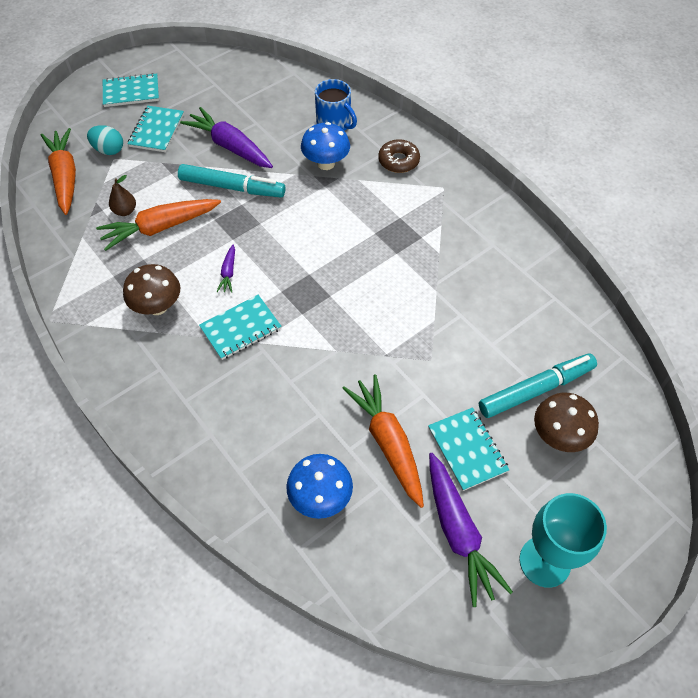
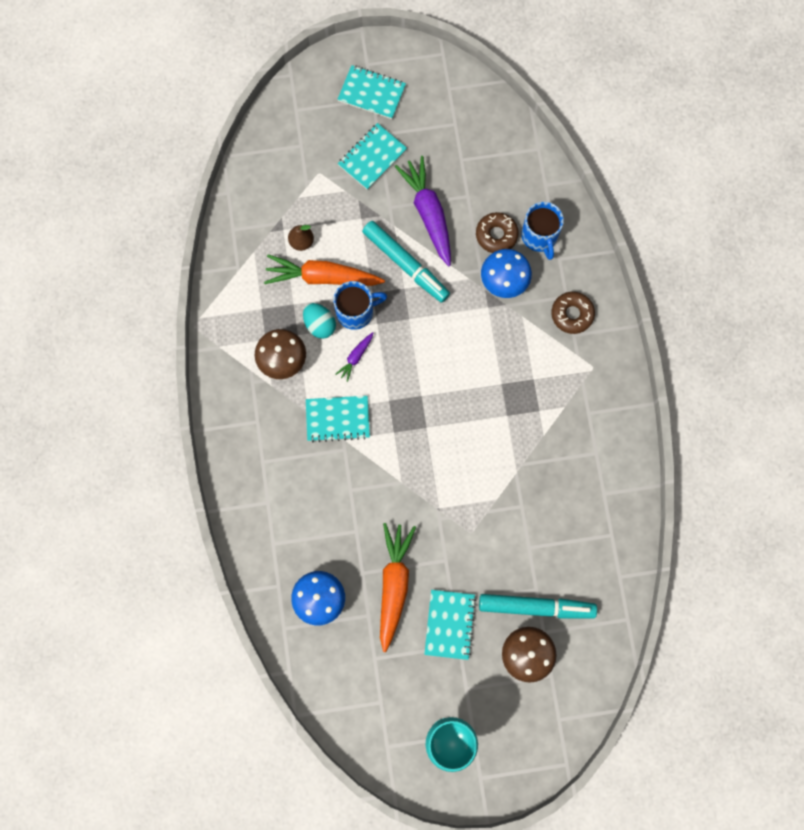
camera: 30 degrees right, 20 degrees up
(65, 177) = (267, 172): orange carrot -> none
(109, 150) = (319, 160): turquoise egg -> turquoise egg (320, 324)
(207, 239) = (356, 312): none -> blue mug
(298, 137) = (496, 235): none -> brown donut
(458, 532) = (401, 682): purple carrot -> none

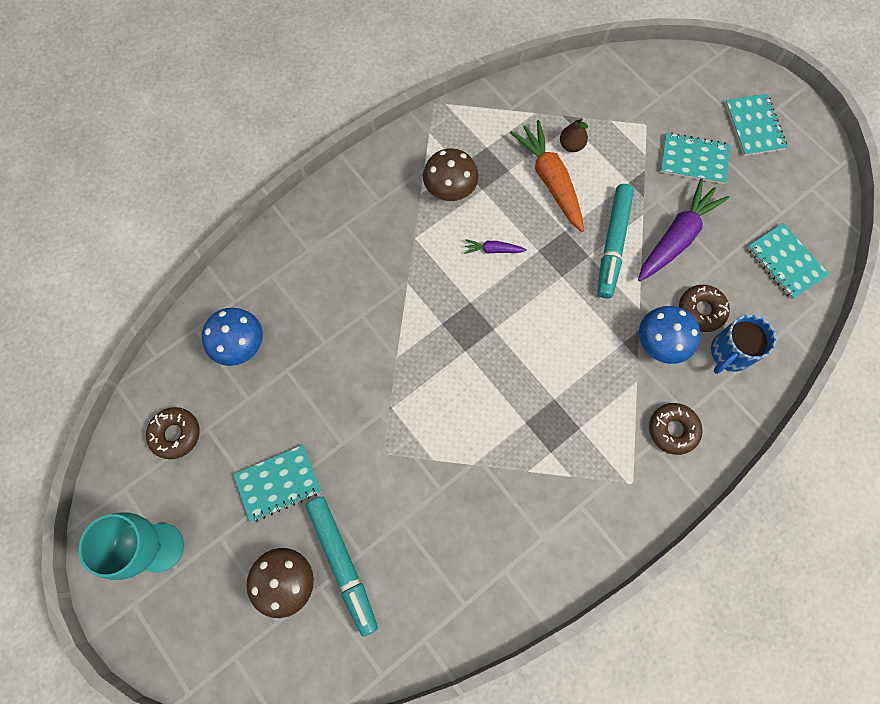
camera: 60 degrees right, 5 degrees down
(320, 324) = (504, 202): turquoise egg -> none
(337, 419) = (424, 266): turquoise notebook -> turquoise notebook (785, 262)
(356, 312) = (537, 226): blue mug -> none
(365, 685) = (175, 434): none -> brown donut
(394, 584) = (290, 406): orange carrot -> none

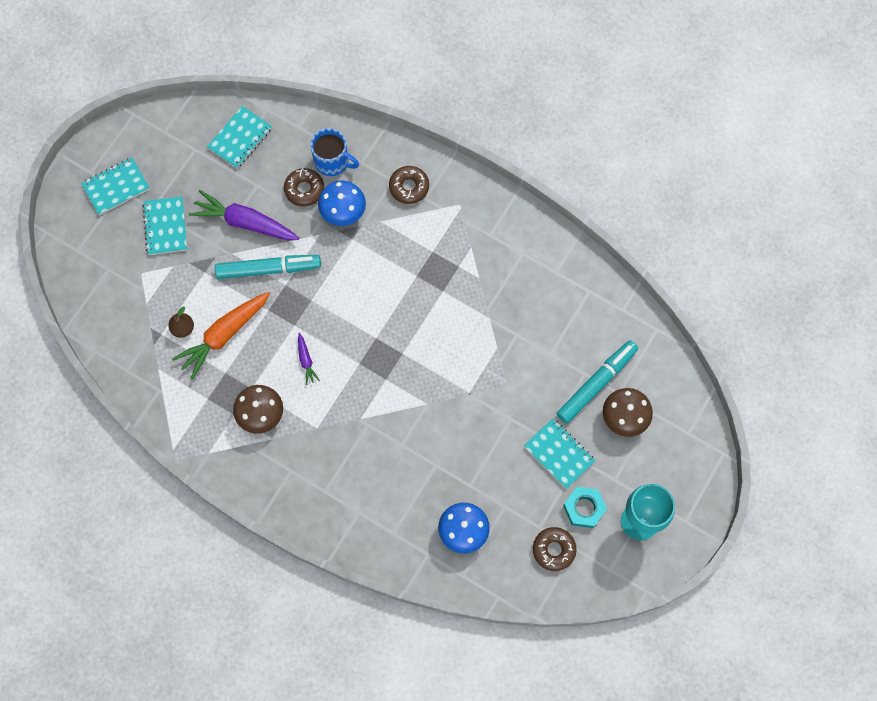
camera: 110 degrees left, 0 degrees up
(204, 487) = (584, 508): none -> turquoise nut

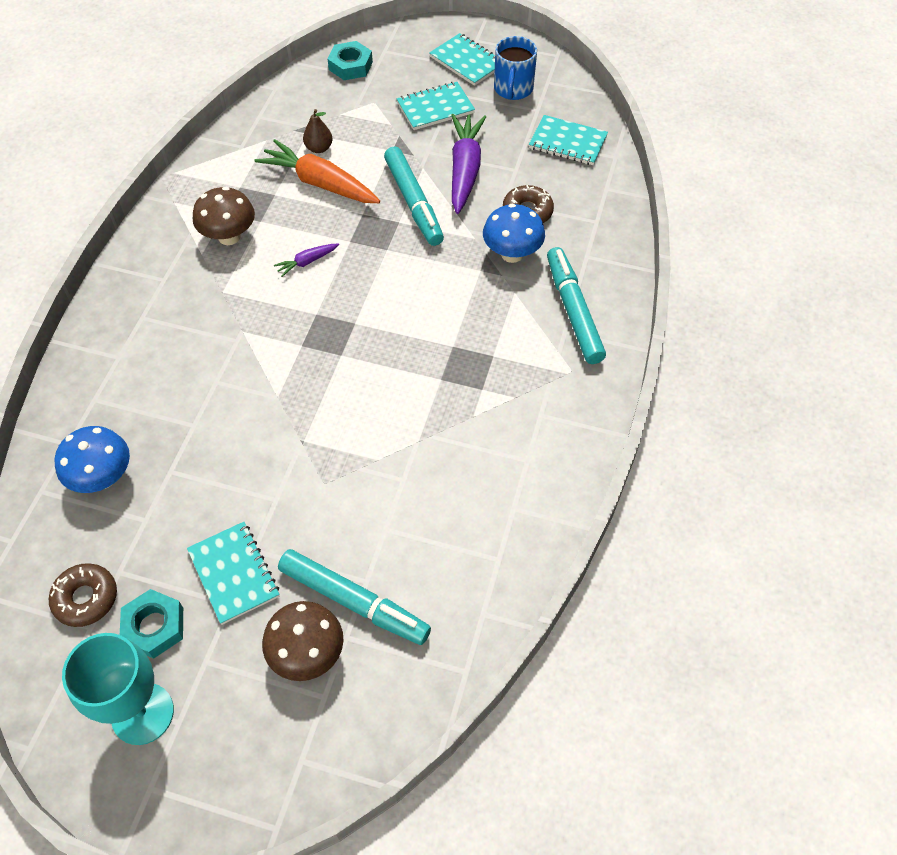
camera: 75 degrees right, 15 degrees down
(87, 282) = (350, 66): none -> turquoise nut
(332, 162) = (575, 229): blue mug -> blue mug (513, 89)
(409, 187) = (573, 311): brown donut -> turquoise marker
(559, 454) = (234, 573): turquoise notebook -> turquoise notebook turned 60 degrees counterclockwise

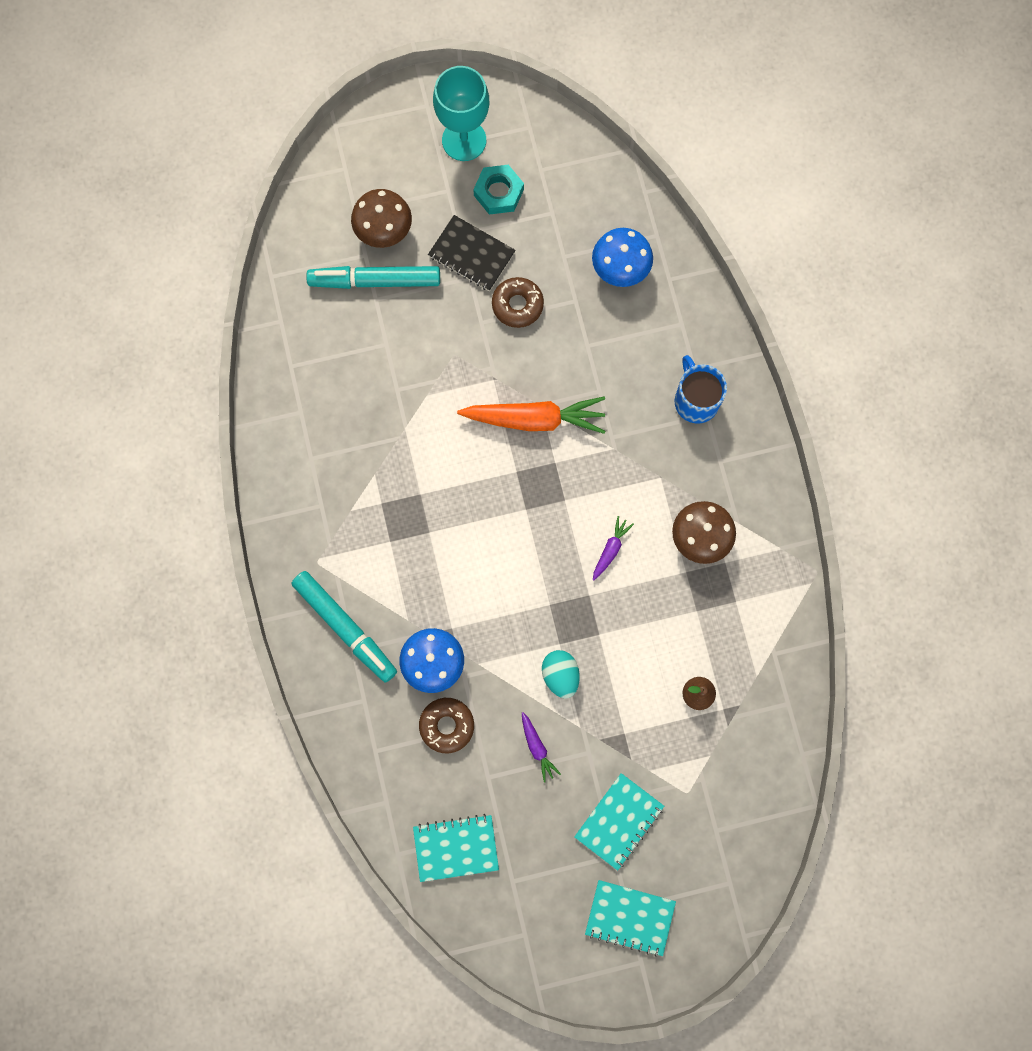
camera: 150 degrees right, 20 degrees up
(86, 598) = (559, 184): brown donut -> brown donut (517, 305)
(234, 573) = (471, 254): turquoise notebook -> black notebook
(319, 183) = (664, 649): orange carrot -> orange carrot (535, 419)
(350, 66) = (749, 836): turquoise nut -> none
(413, 202) = (560, 675): turquoise marker -> turquoise egg
(465, 170) = (537, 748): purple carrot -> purple carrot, size x0.47
(513, 89) = (555, 900): blue mug -> blue mug (696, 400)

